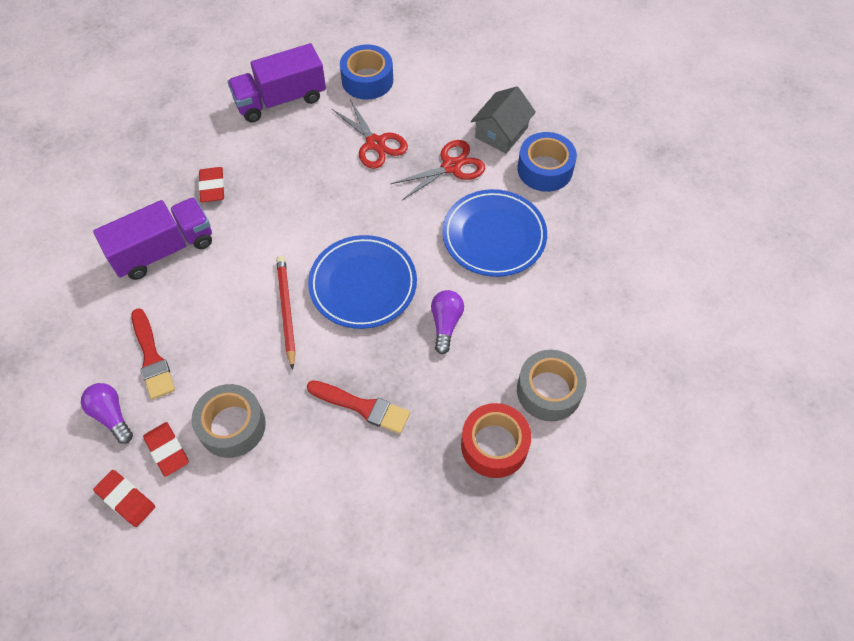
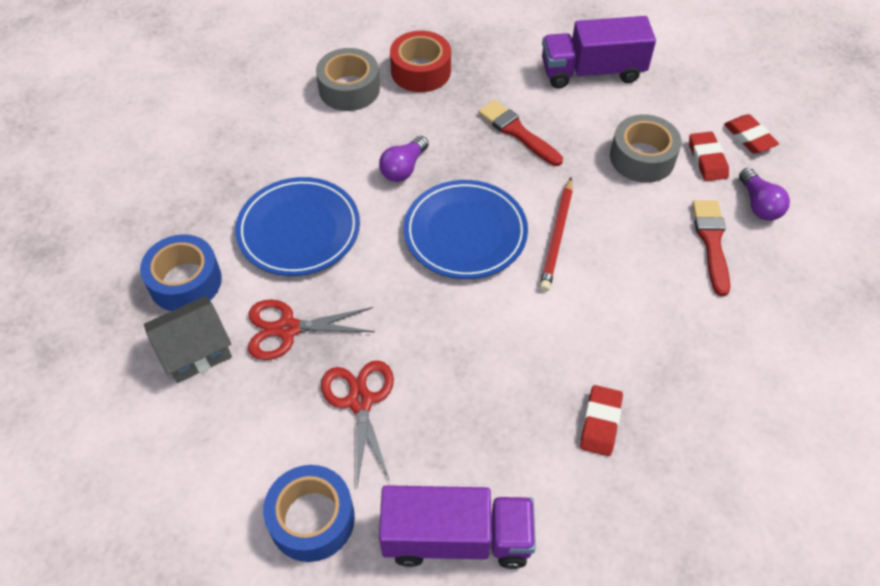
camera: 155 degrees left, 5 degrees down
(164, 250) = (681, 357): purple truck -> purple truck (592, 72)

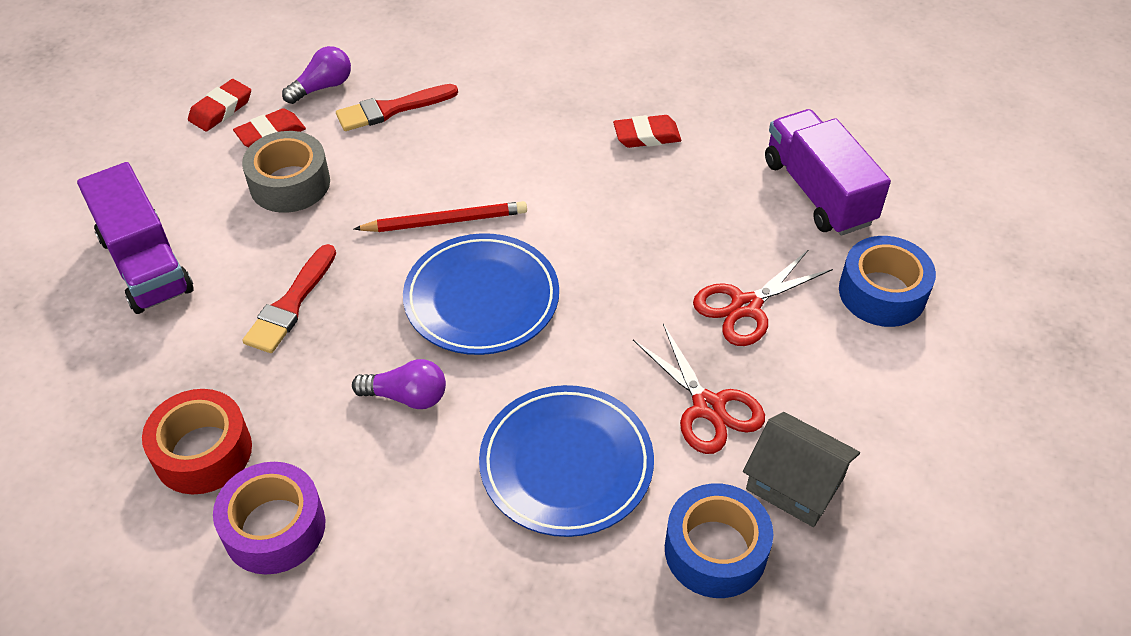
camera: 115 degrees left, 5 degrees down
(349, 89) = (274, 528): grey tape -> purple tape

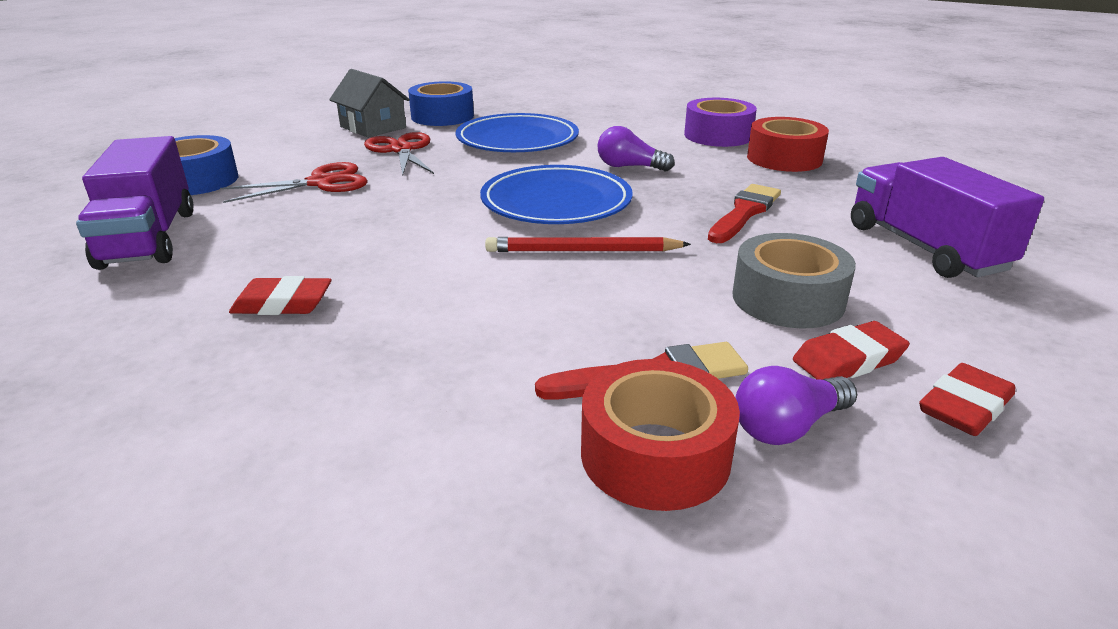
camera: 170 degrees left, 20 degrees down
(392, 66) = (655, 455): none -> red tape

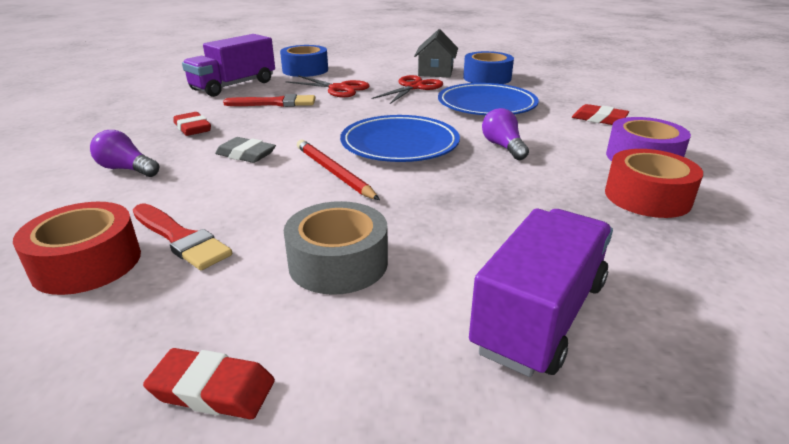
camera: 55 degrees right, 0 degrees up
(453, 286) = (246, 155): none -> grey eraser
(744, 212) = (484, 208): red brush -> red brush (275, 103)
(787, 427) = (139, 303): purple light bulb -> purple light bulb (126, 169)
(848, 360) = (255, 311): red eraser -> red eraser (599, 119)

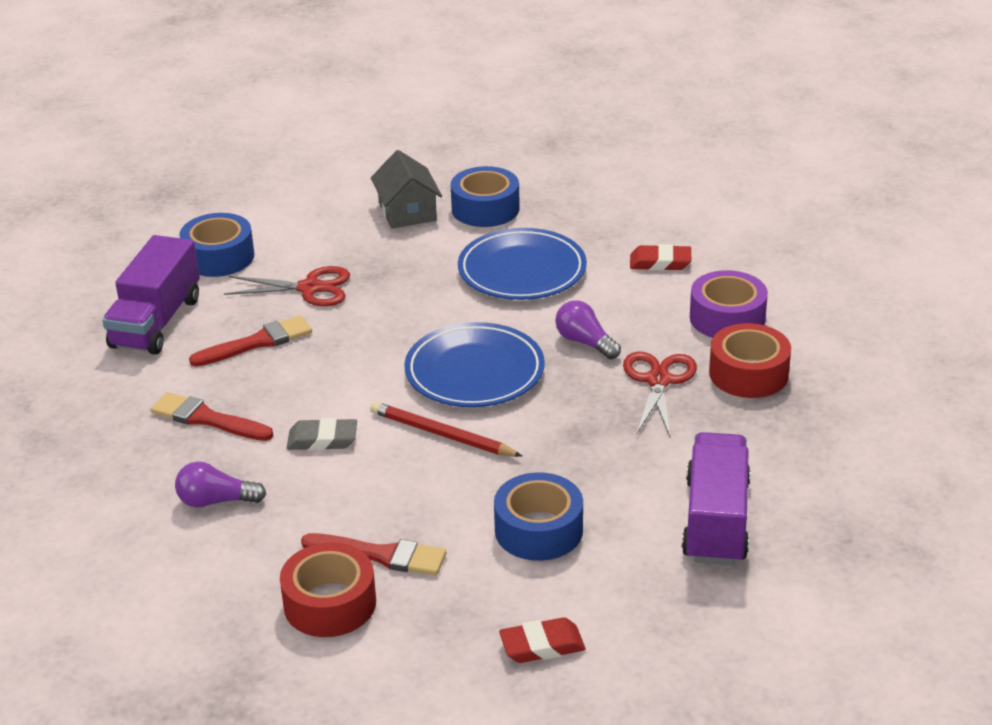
camera: 25 degrees left, 5 degrees up
(192, 128) = (207, 419): red eraser -> red brush
(338, 263) = (538, 530): grey tape -> blue tape
(414, 87) = (406, 257): red scissors -> red scissors (658, 380)

